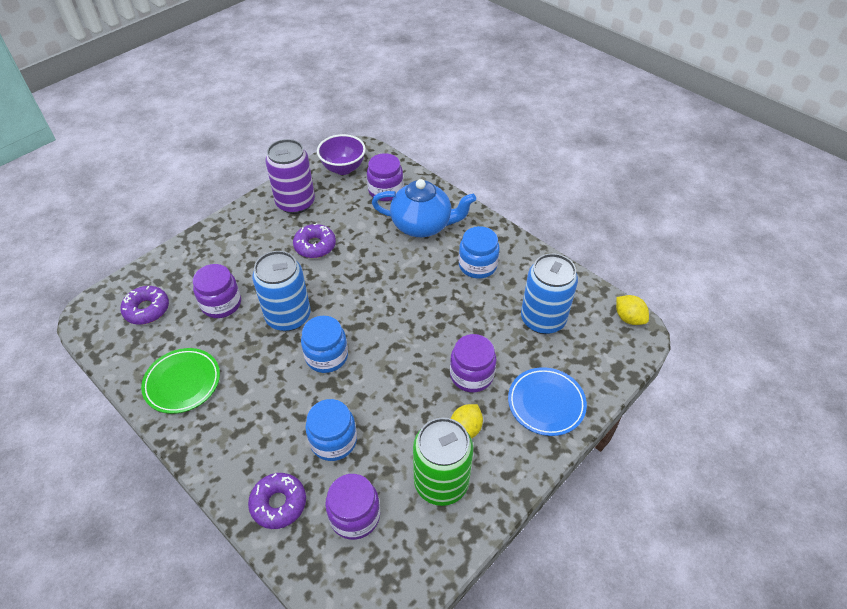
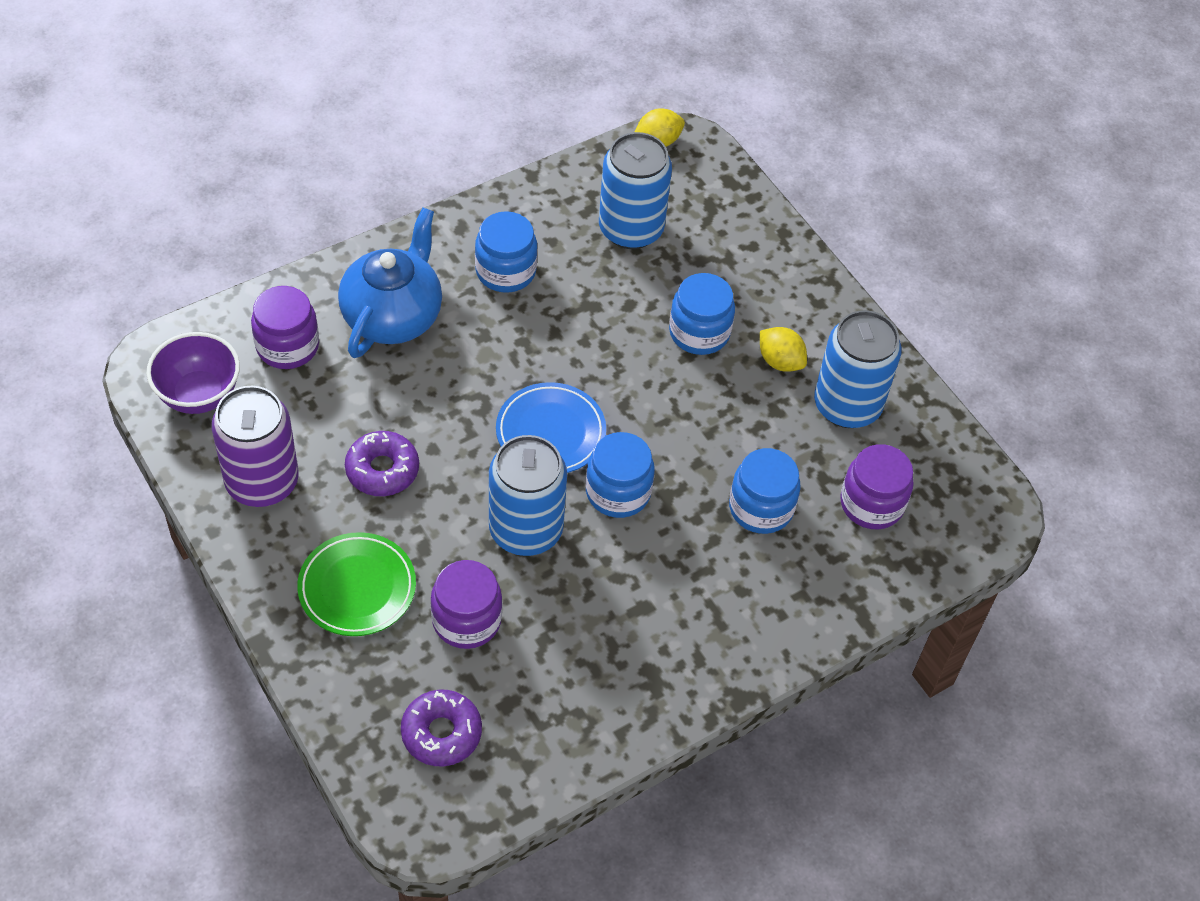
camera: 80 degrees left, 5 degrees up
(182, 383) = (612, 686): green plate -> green plate (357, 588)
(278, 503) = (838, 584): purple donut -> none
(441, 482) = (847, 405): green can -> blue can
(471, 375) = (699, 332): purple jar -> blue jar
(546, 403) = (763, 269): blue plate -> blue plate (550, 432)

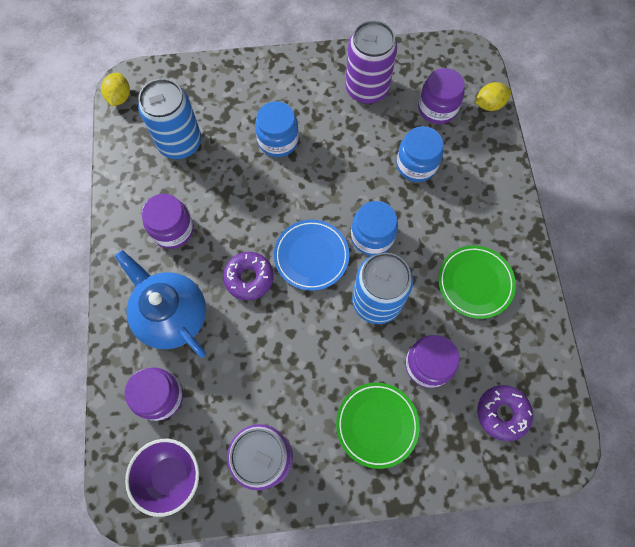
camera: 60 degrees left, 15 degrees up
(382, 470) = (292, 372): purple donut -> purple donut (249, 278)
(505, 271) = (173, 230): blue jar -> purple jar
(616, 641) = (475, 283): none -> green plate
(780, 361) = (320, 108): yellow lemon -> yellow lemon (489, 104)
(847, 405) = (367, 89): blue can -> purple can

